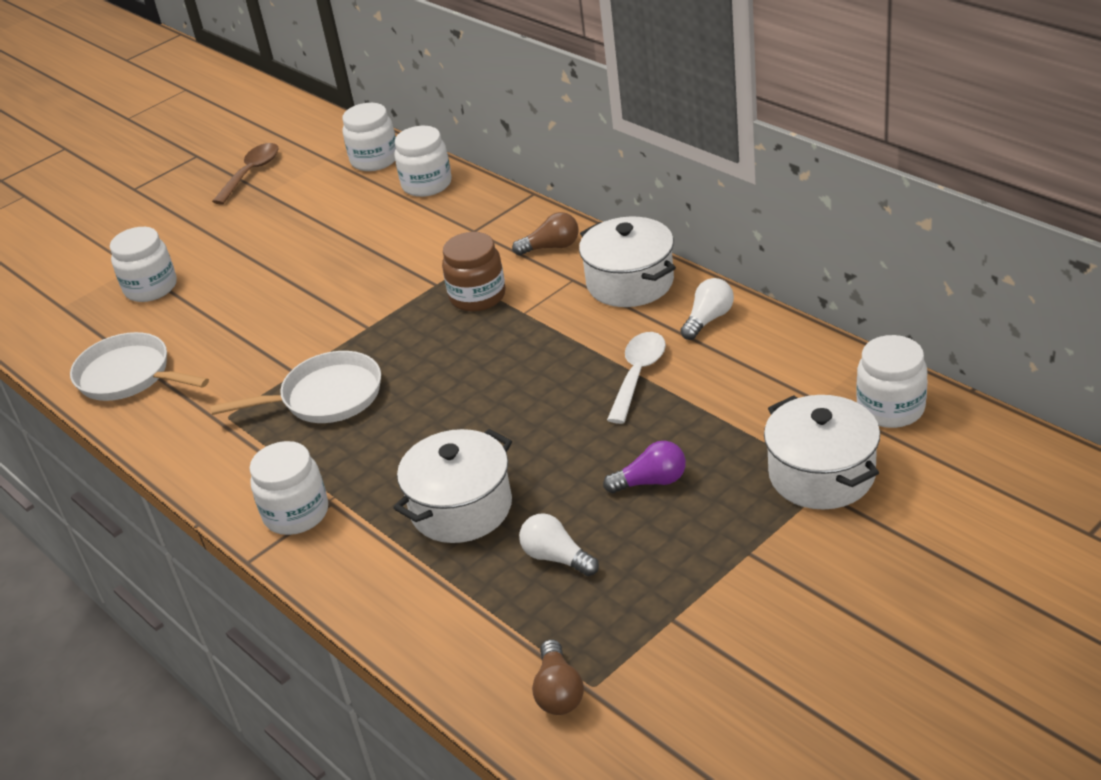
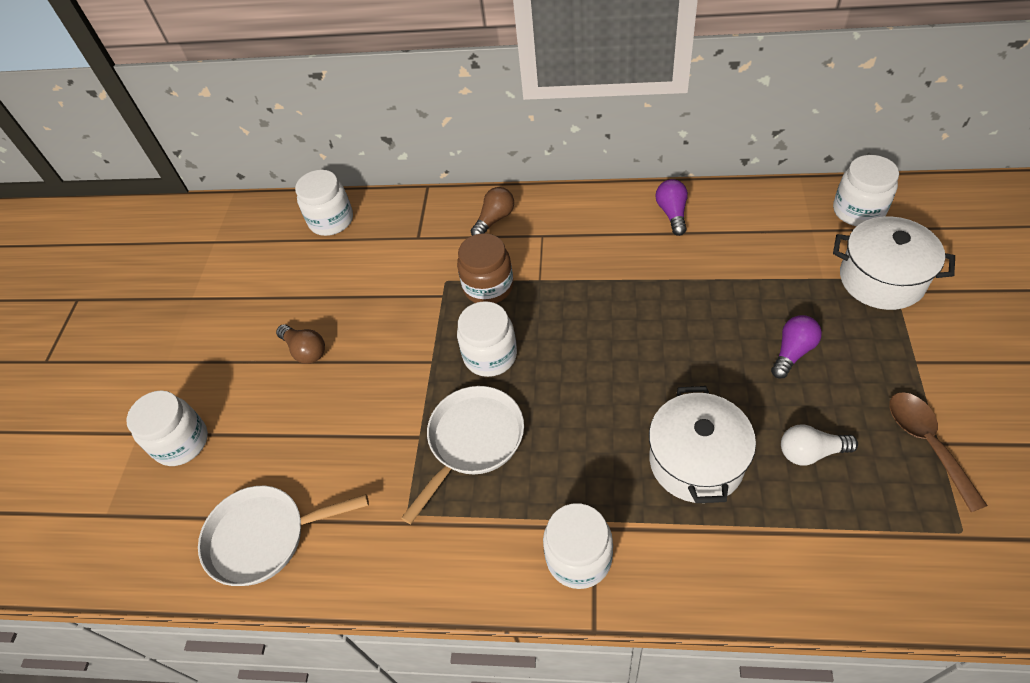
camera: 40 degrees left, 15 degrees up
(251, 173) = (154, 288): brown spoon -> brown spoon (926, 443)
(374, 160) = (259, 222): white jar -> white jar (490, 355)
(558, 692) = (949, 555): brown light bulb -> brown light bulb (305, 350)
(630, 282) = (585, 216): white pot -> none
(638, 375) = (680, 280): white spoon -> none
(708, 319) = (672, 213): white light bulb -> purple light bulb

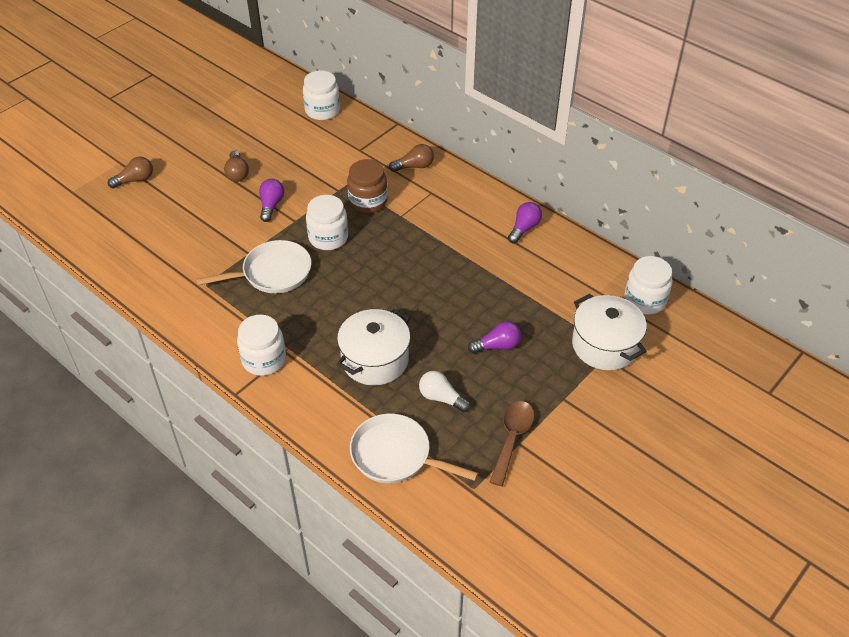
camera: 30 degrees right, 5 degrees down
(181, 442) = (135, 180): white jar -> brown light bulb
(264, 537) = (130, 249): white pan -> white pan (395, 455)
(385, 362) = (271, 205): none -> purple light bulb

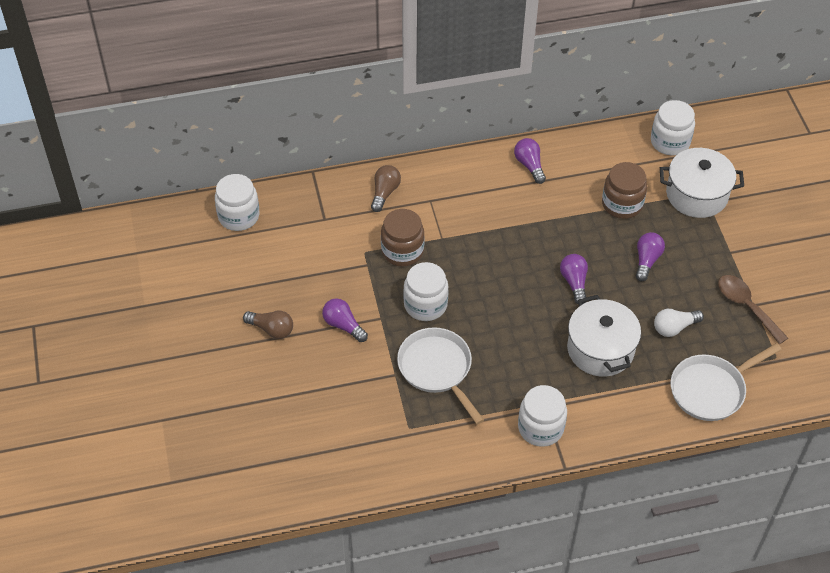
camera: 55 degrees left, 5 degrees up
(135, 180) = (204, 418): brown light bulb -> none
(272, 273) = (437, 369): white pan -> white pan turned 45 degrees counterclockwise
(429, 311) = (574, 282): none -> purple light bulb
(542, 302) = (622, 204): none -> brown jar

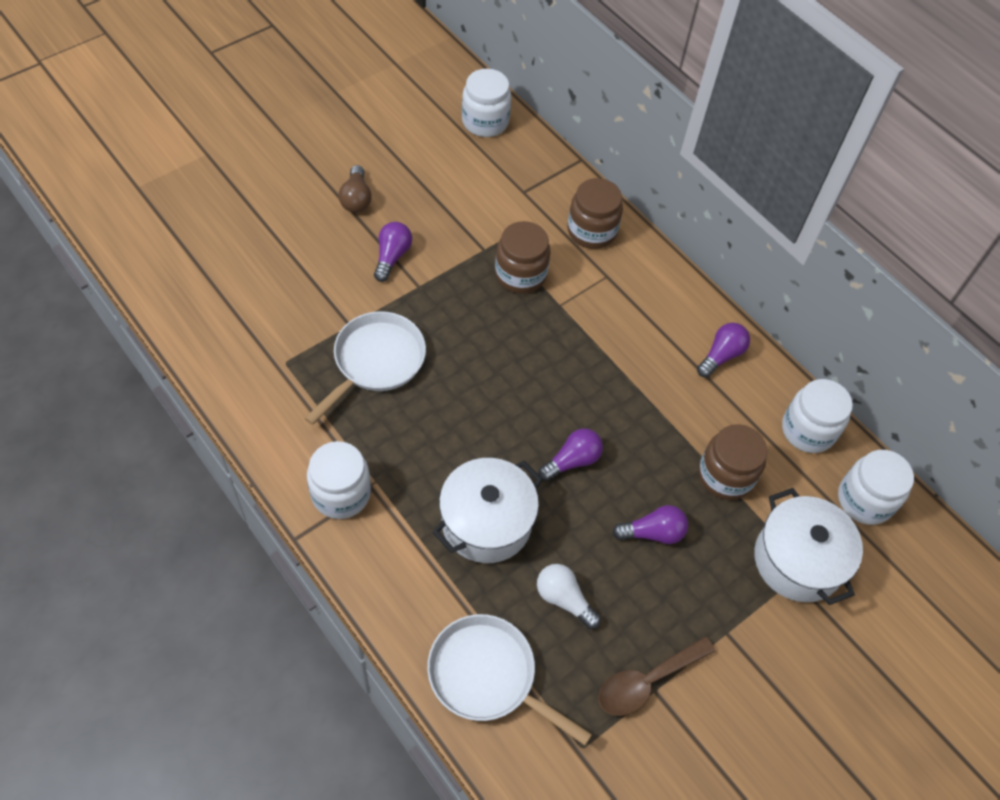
camera: 60 degrees right, 5 degrees up
(385, 193) = (591, 231): brown light bulb -> brown jar
(425, 305) = (458, 321): white jar -> white jar (808, 430)
(746, 306) = (647, 681): brown spoon -> brown spoon turned 150 degrees counterclockwise

